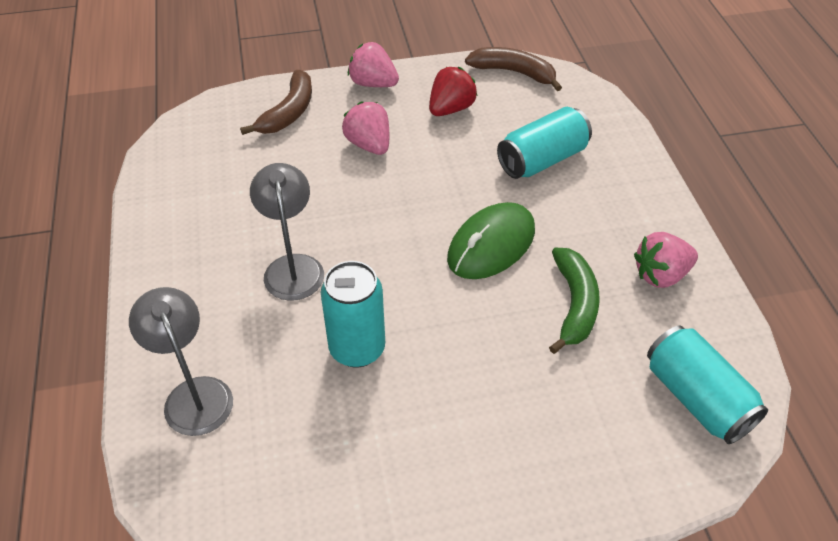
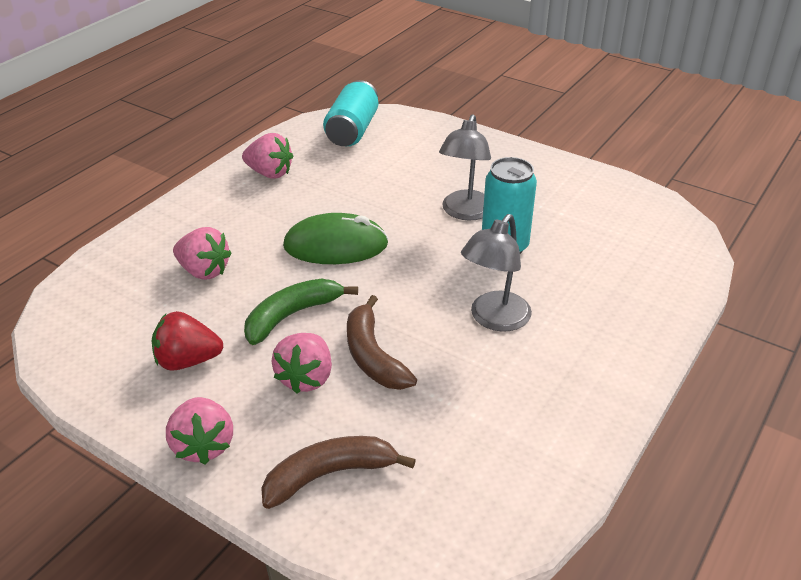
camera: 135 degrees left, 10 degrees down
(194, 394) = (641, 285): grey lamp -> grey lamp (465, 212)
(514, 72) = (75, 356): brown banana -> brown banana (373, 356)
(542, 160) = (204, 271): turquoise can -> pink strawberry
(574, 305) = (342, 190): green banana -> green banana (292, 315)

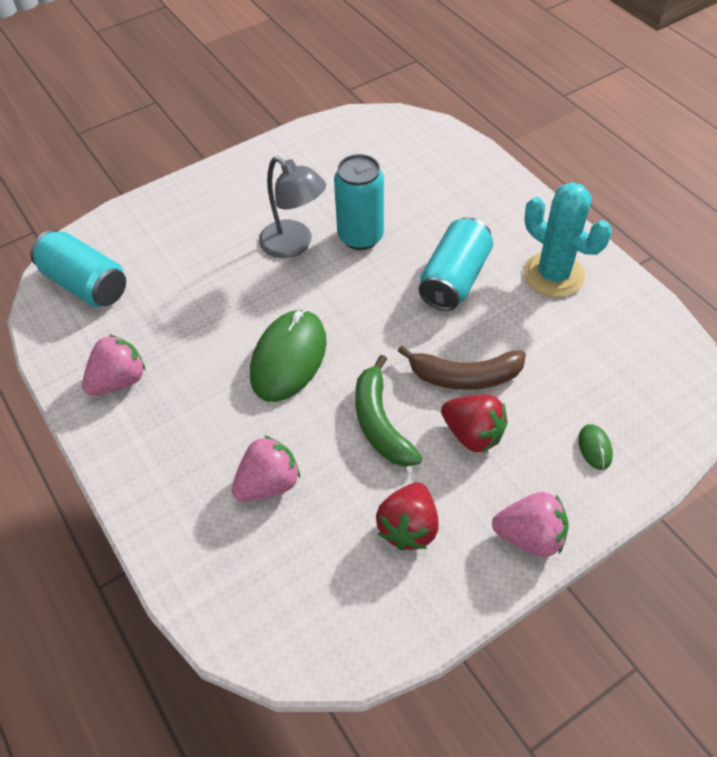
camera: 65 degrees left, 15 degrees up
(306, 378) = (472, 434): pink strawberry -> red strawberry
(330, 475) = (594, 448): brown banana -> green mouse
(494, 319) = (454, 279): grey lamp -> turquoise can
(553, 391) = (553, 275): none -> turquoise cactus

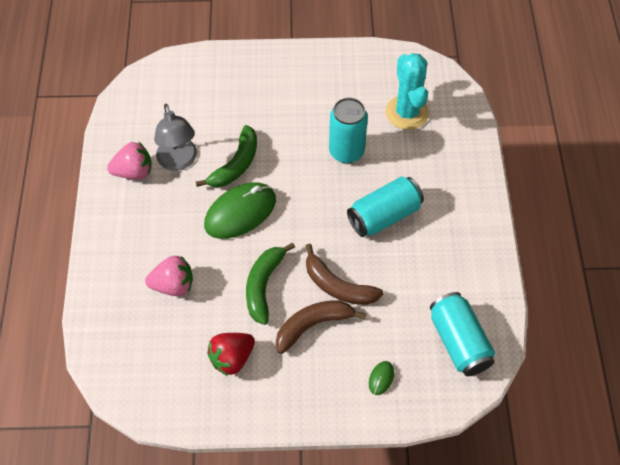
camera: 30 degrees right, 5 degrees up
(85, 284) = (155, 95): turquoise can -> turquoise can (459, 342)
(243, 310) = (236, 165): none -> green banana
(294, 245) = (299, 135): grey lamp -> grey lamp (179, 161)
(472, 434) = (313, 325): red strawberry -> brown banana
(530, 536) = (297, 406): pink strawberry -> none
(553, 275) = (453, 249): turquoise cactus -> turquoise cactus (407, 113)

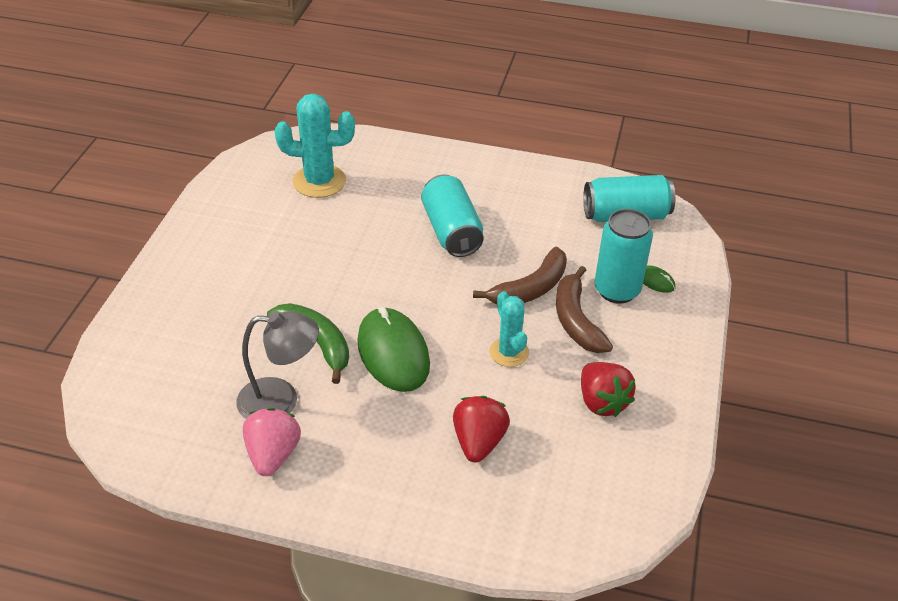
camera: 75 degrees left, 15 degrees down
(173, 285) = (478, 442): pink strawberry -> red strawberry
(263, 285) = (509, 352): green banana -> turquoise cactus
(346, 152) = (348, 240): turquoise can -> turquoise can (617, 290)

